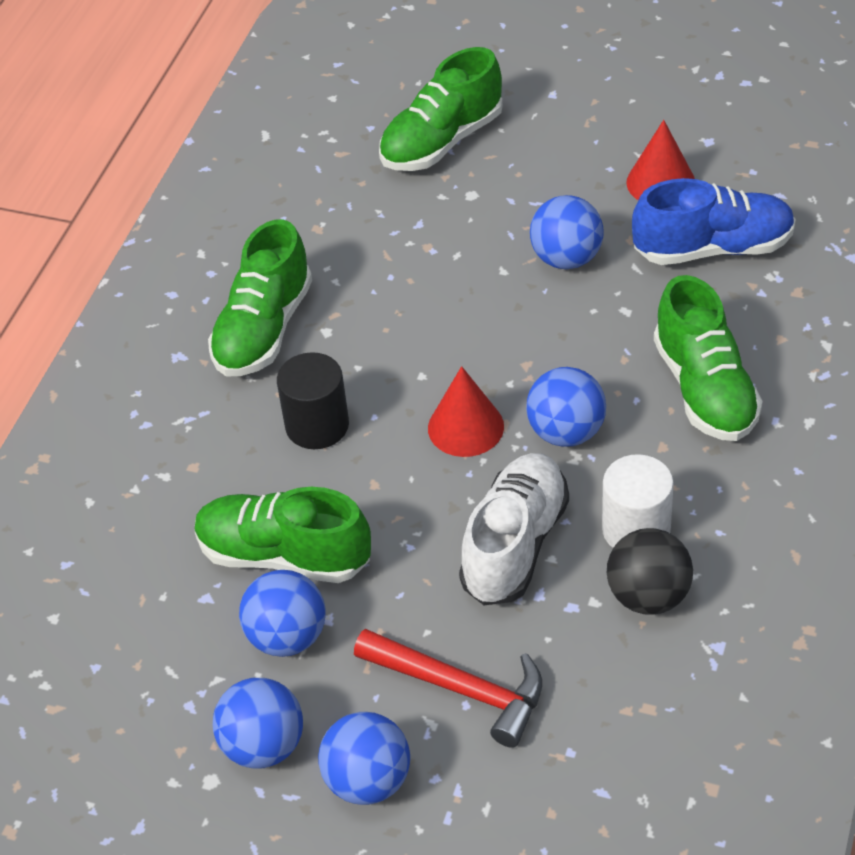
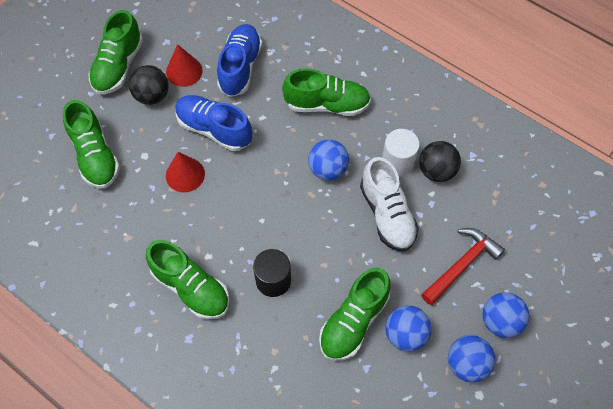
camera: 75 degrees left, 15 degrees up
(465, 427) = (305, 211): red cone -> red cone (185, 174)
(515, 544) = (387, 214): white shoe -> white shoe turned 150 degrees counterclockwise
(566, 258) = (214, 129): blue ball -> blue shoe
(589, 163) = (152, 96): none -> black ball
(622, 105) = (118, 66): none -> green shoe

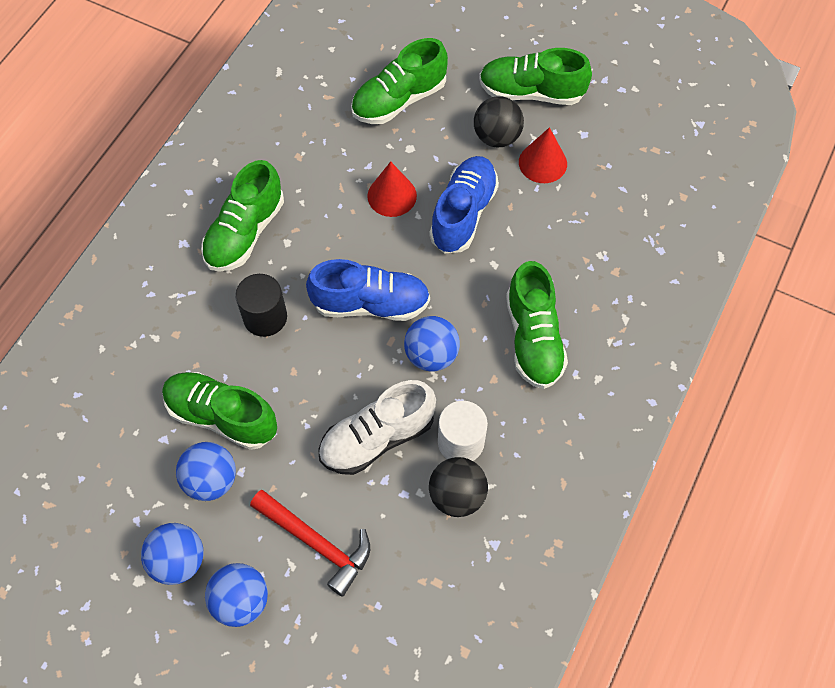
camera: 80 degrees right, 0 degrees up
(240, 67) = (566, 224): blue shoe -> blue shoe (370, 304)

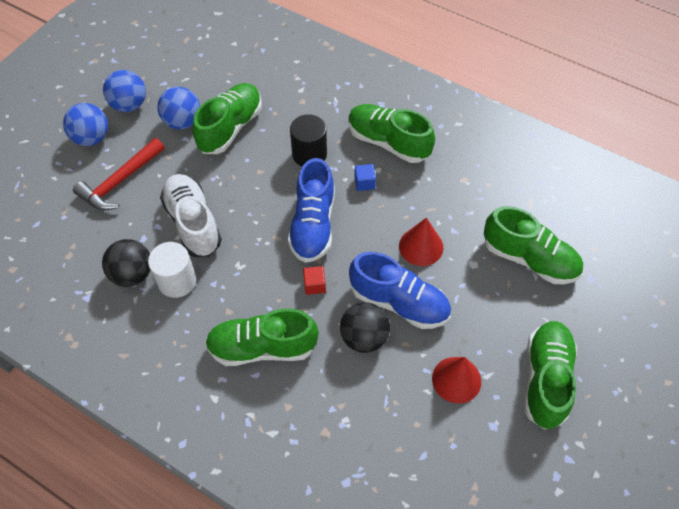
camera: 95 degrees right, 5 degrees down
(307, 254) = (364, 183): none -> blue cube
(399, 100) = (529, 259): green shoe -> green shoe turned 150 degrees clockwise
(431, 355) = (259, 265): blue ball -> none
(451, 295) = (314, 285): none -> red cube
(497, 137) = (487, 340): black ball -> black ball (364, 337)

